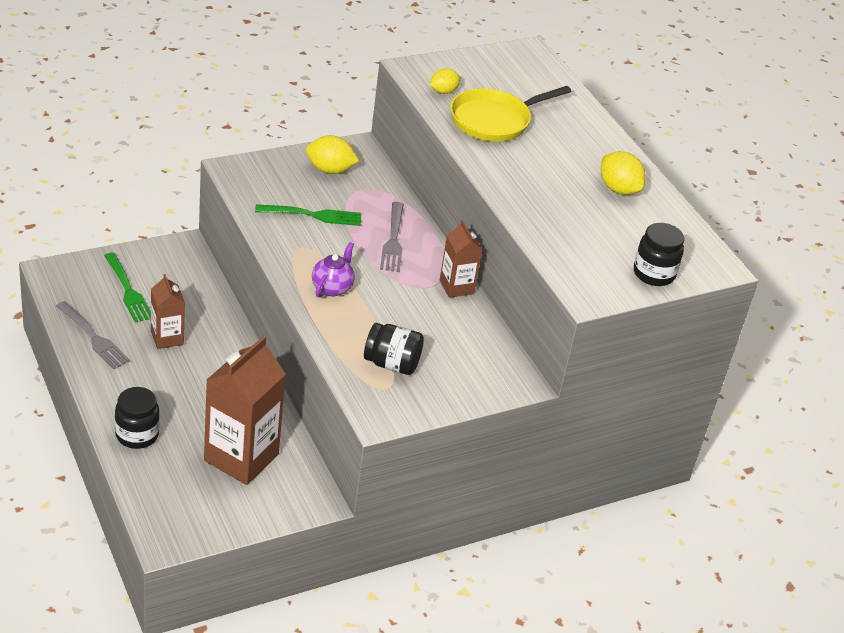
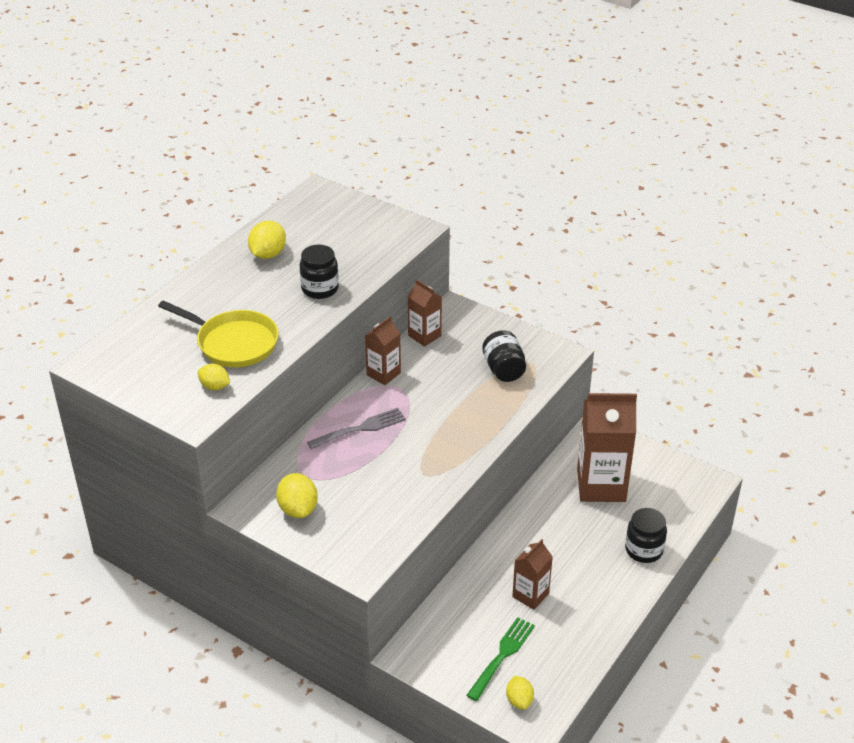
camera: 115 degrees left, 0 degrees up
(80, 277) = (519, 700): none -> yellow lemon
(93, 337) = (579, 640): grey fork -> none
(313, 215) = (375, 487): green fork -> none
(332, 287) = (455, 434): purple teapot -> none
(492, 340) = (424, 336): none -> brown carton
(654, 274) = (358, 212): black jar -> black jar (320, 289)

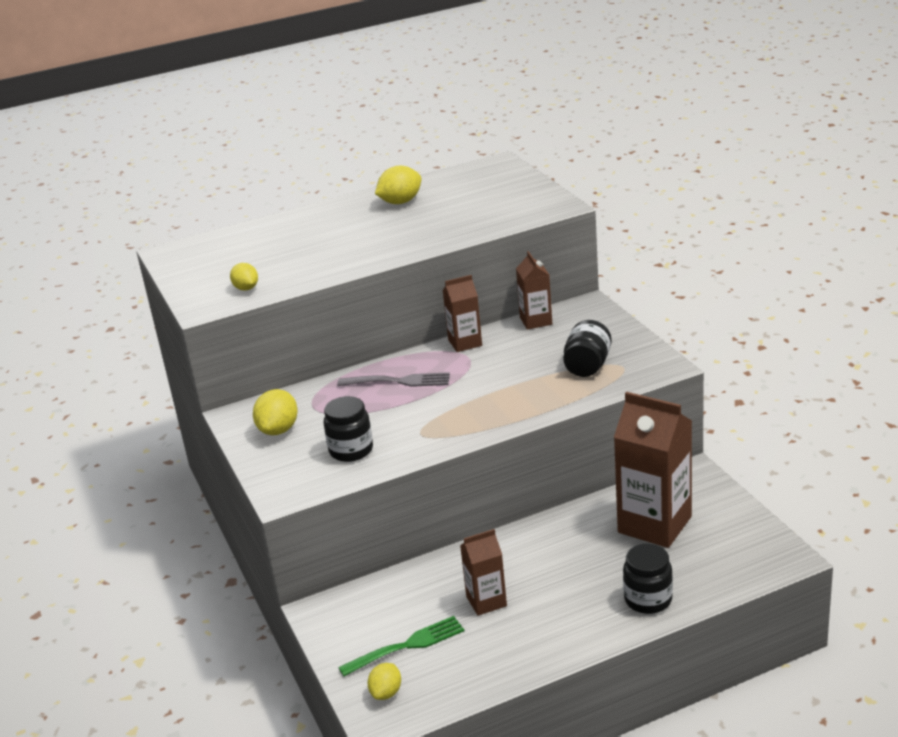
camera: 35 degrees right, 10 degrees down
(233, 343) = (297, 260): yellow pan -> none
(320, 289) = (417, 235): black jar -> black jar (351, 450)

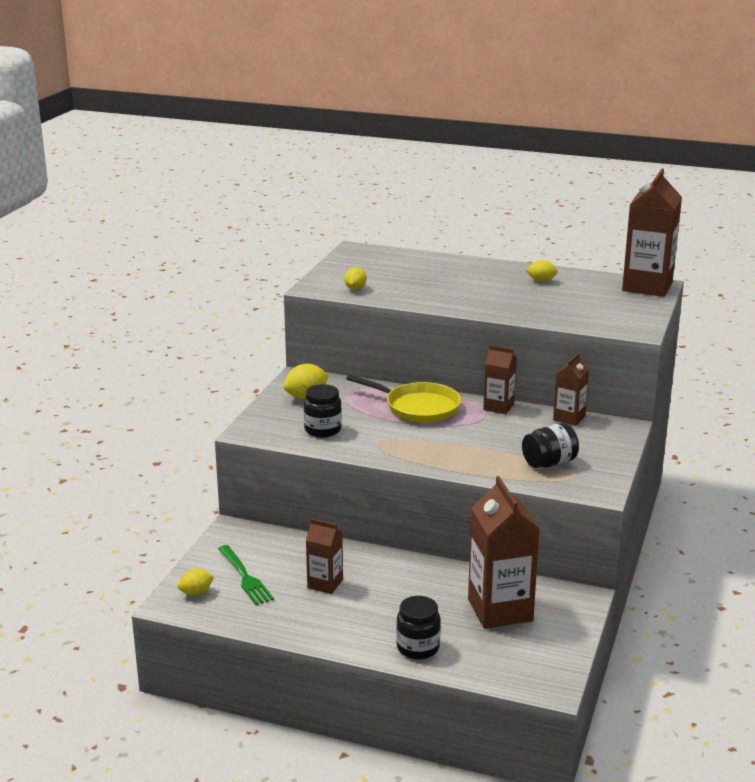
camera: 40 degrees right, 5 degrees down
(399, 381) = (418, 407): grey fork -> yellow pan
(400, 202) = (541, 281): yellow lemon -> yellow lemon, size x0.65
(407, 646) = (245, 577): green fork -> green fork turned 45 degrees clockwise
(493, 167) = (647, 286): none -> brown carton

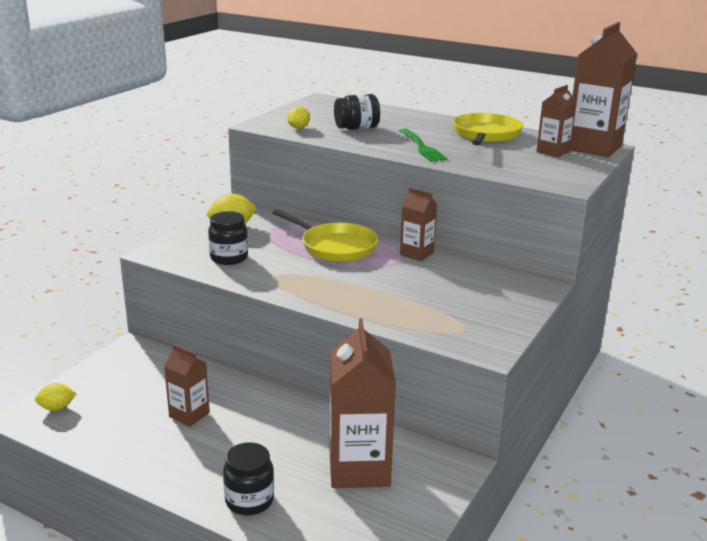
camera: 10 degrees right, 0 degrees up
(245, 577) = (114, 398): green fork -> green fork (421, 147)
(541, 281) = (486, 135): yellow lemon -> yellow pan
(549, 463) = (444, 313): black jar -> black jar (356, 128)
(569, 418) = (485, 271): brown carton -> brown carton (552, 152)

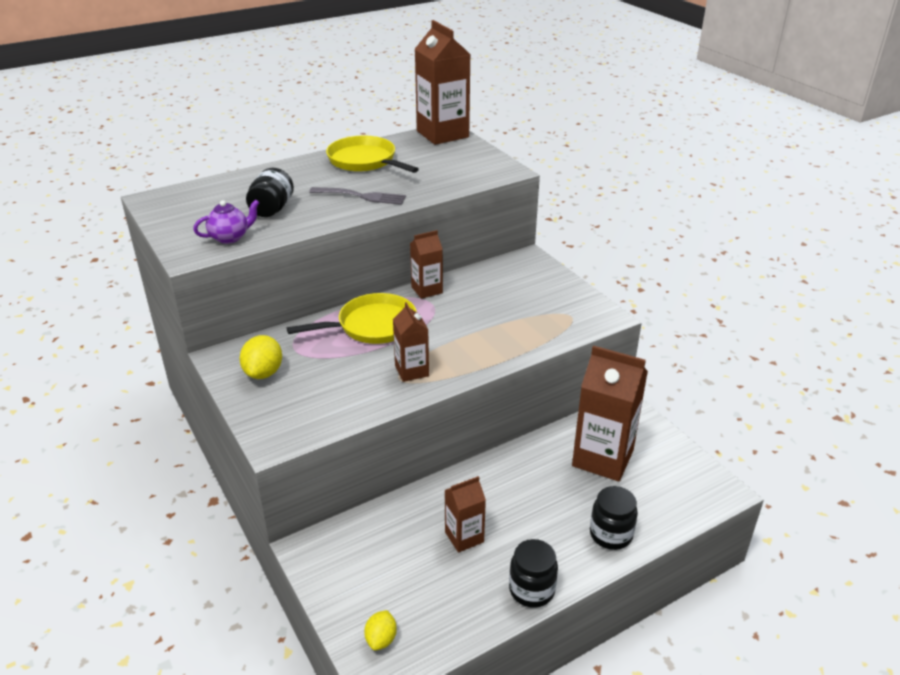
camera: 60 degrees left, 10 degrees up
(229, 258) = (335, 395): black jar -> black jar (531, 590)
(298, 128) = (230, 237): yellow lemon -> purple teapot
(421, 147) = (361, 196): green fork -> grey fork
(552, 152) = (435, 151): brown carton -> brown carton (412, 371)

